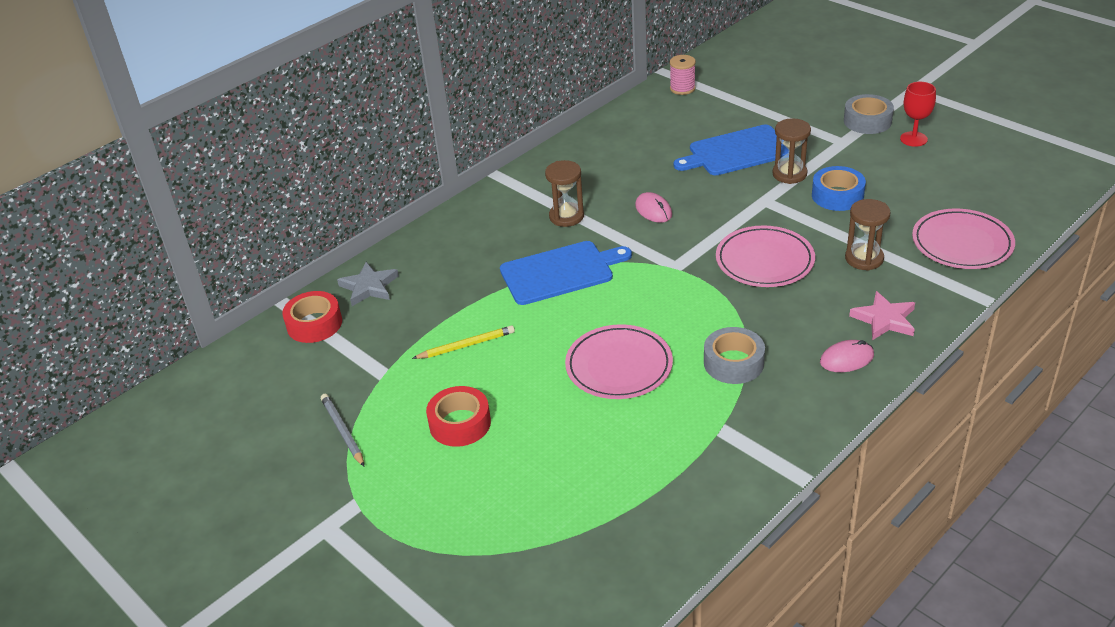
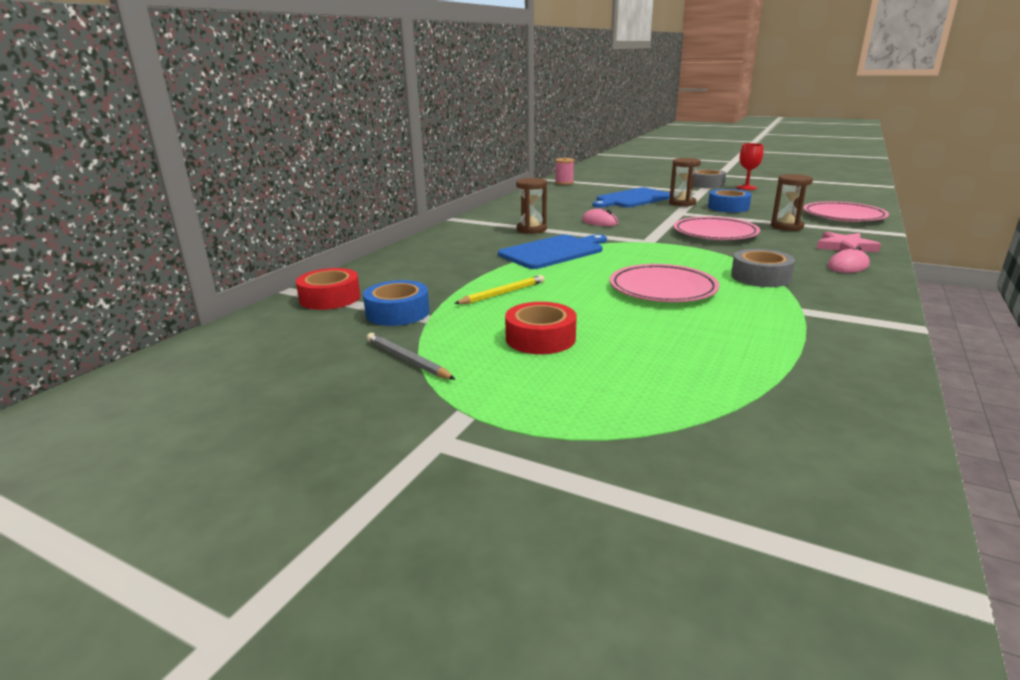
camera: 20 degrees left, 15 degrees down
(362, 360) = (397, 312): none -> blue tape
(369, 287) = (376, 274): grey star -> none

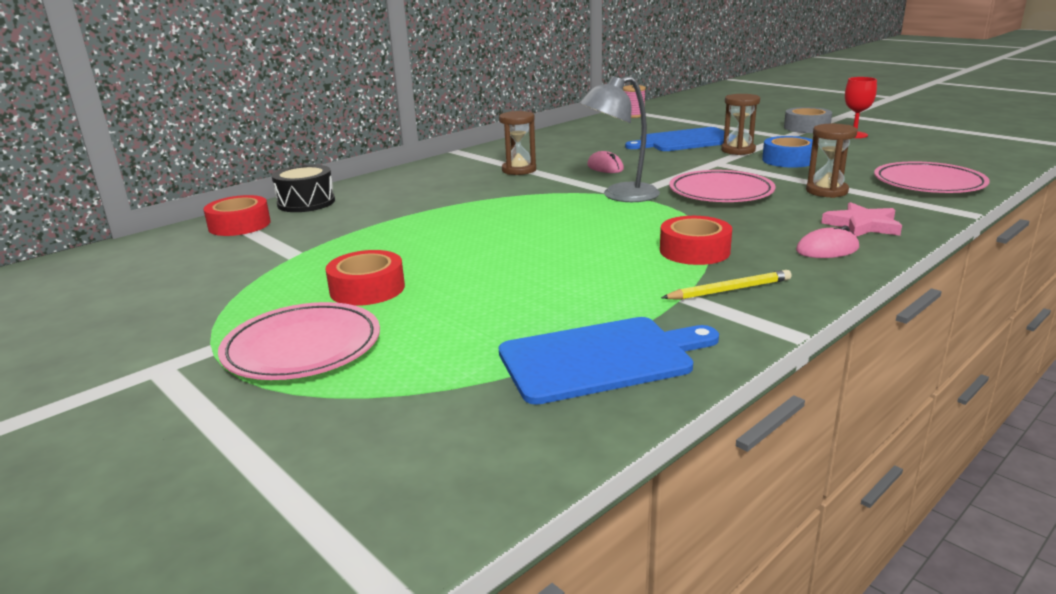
camera: 20 degrees right, 0 degrees up
(371, 272) = (306, 203): none -> black drum
(397, 312) = (277, 246): blue tape -> none
(407, 360) = (227, 293): grey pencil -> none
(502, 293) = (395, 238): yellow pencil -> yellow pencil (729, 290)
(554, 251) = (507, 198): blue cutting board -> blue cutting board (601, 358)
(644, 242) = (620, 196): none -> grey lamp
(662, 289) = (562, 252): pink plate -> pink plate (302, 348)
(760, 277) = (694, 251): grey tape -> red tape

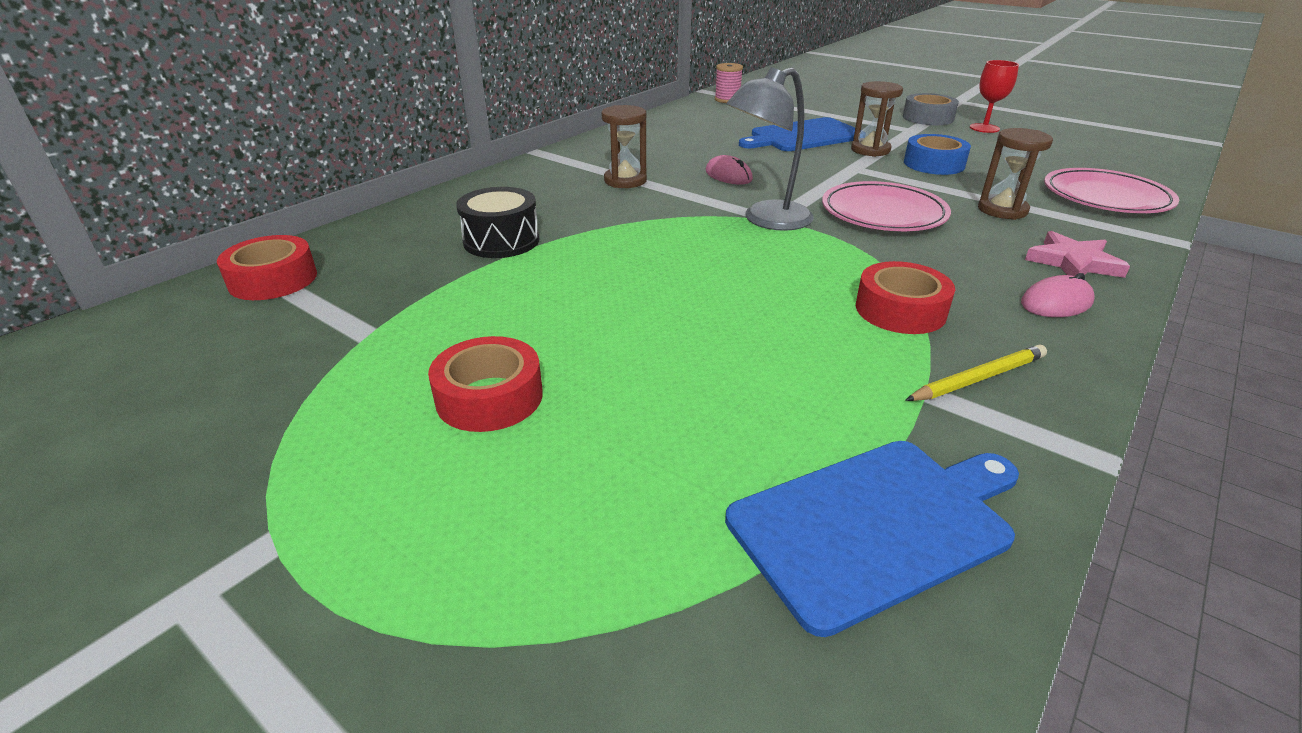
camera: 10 degrees left, 10 degrees up
(302, 348) = (422, 530): pink plate -> none
(306, 203) = (361, 238): black drum -> black drum (501, 241)

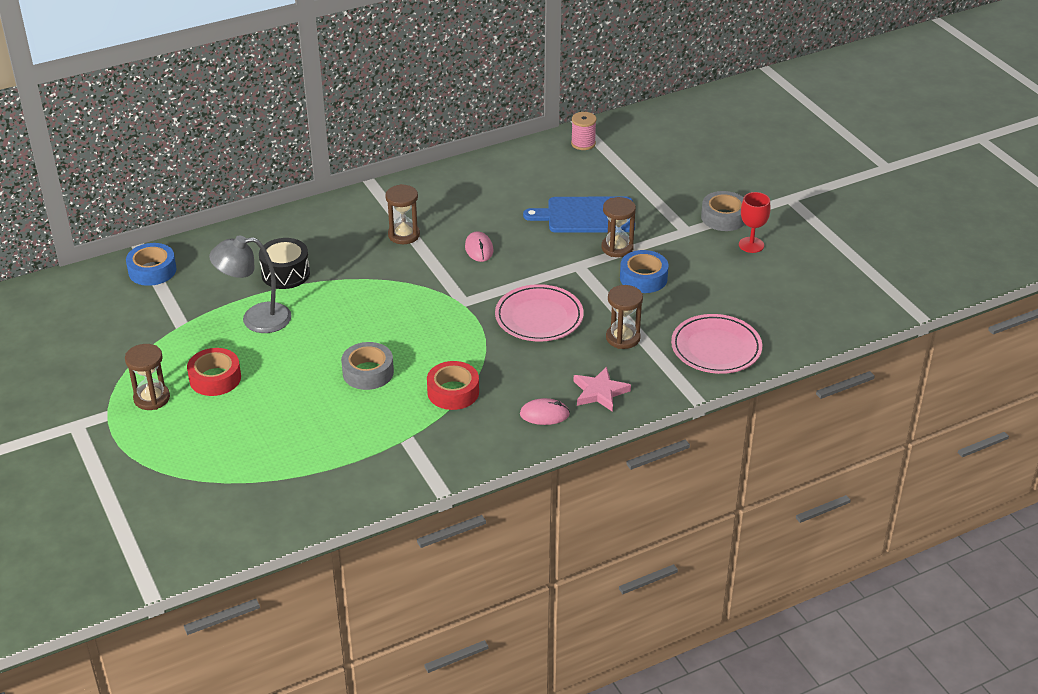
camera: 25 degrees right, 5 degrees up
(273, 279) = (152, 270): red tape -> blue tape
(372, 471) = (152, 398): none -> brown hourglass
(747, 319) = (368, 372): none -> grey tape
(766, 220) = (457, 302): grey lamp -> grey lamp (256, 319)
(875, 524) = (318, 481): blue cutting board -> none
(978, 378) = (440, 440): yellow pencil -> none

